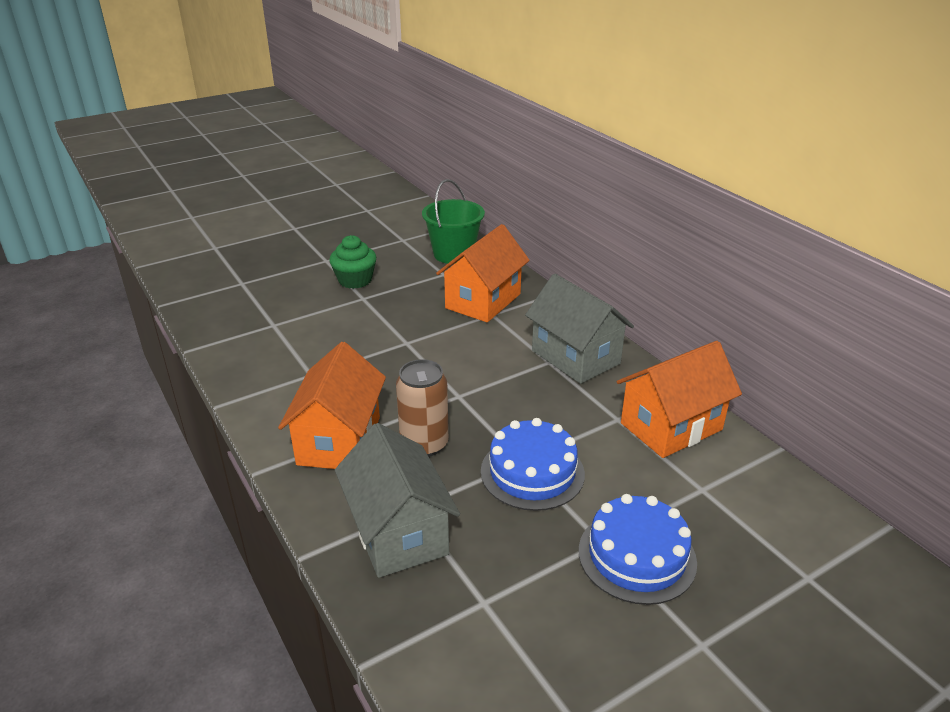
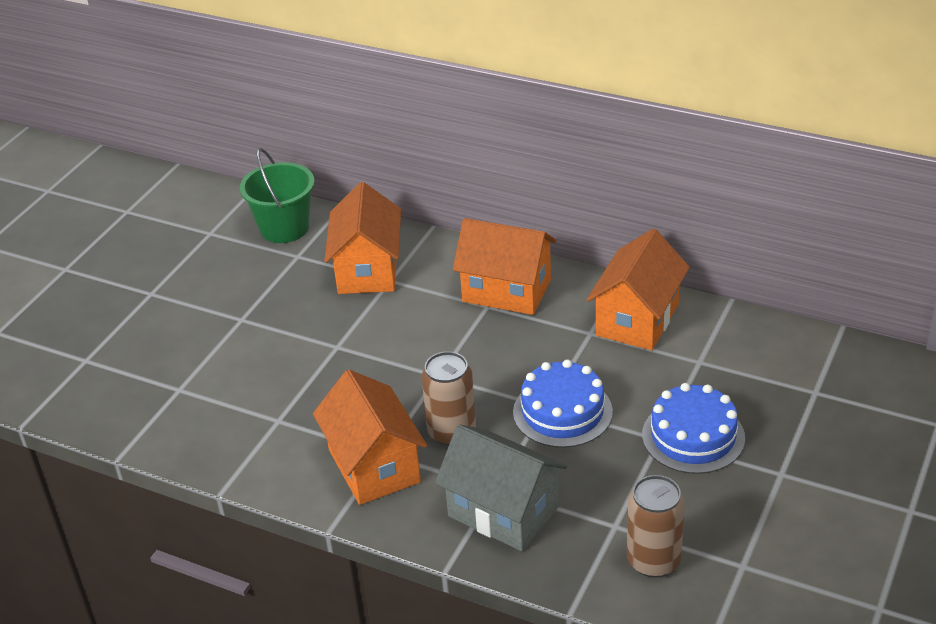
camera: 30 degrees left, 5 degrees up
(355, 280) = (210, 303): green cupcake -> none
(488, 661) = (653, 560): none -> brown can
(575, 357) = (506, 291): grey house -> orange house

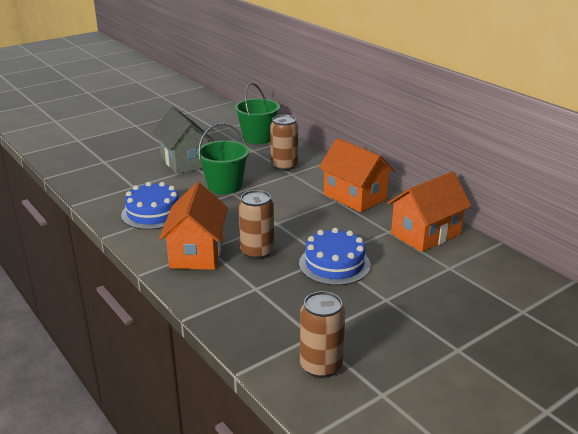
camera: 25 degrees right, 10 degrees down
(313, 338) = (225, 186): none -> green bucket
(368, 270) = (284, 166): orange house -> brown can
(503, 511) = (248, 302): grey house -> grey house (185, 161)
(693, 436) = (410, 306): blue cake -> blue cake (153, 213)

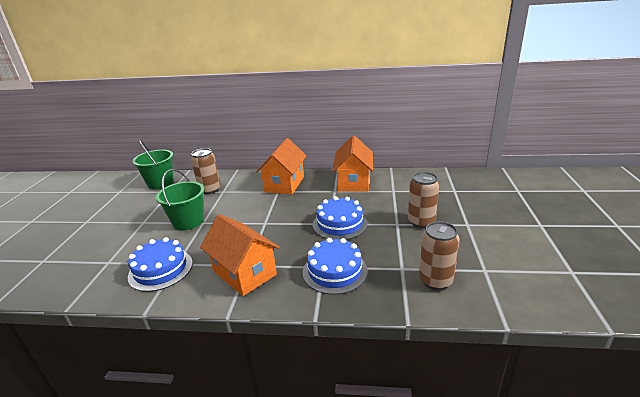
camera: 45 degrees left, 0 degrees up
(185, 161) = (126, 223): grey house -> none
(257, 252) = (284, 246): brown can -> brown can (421, 221)
(258, 298) = (335, 271): none -> blue cake
(354, 197) = (284, 184): orange house -> orange house turned 75 degrees counterclockwise

